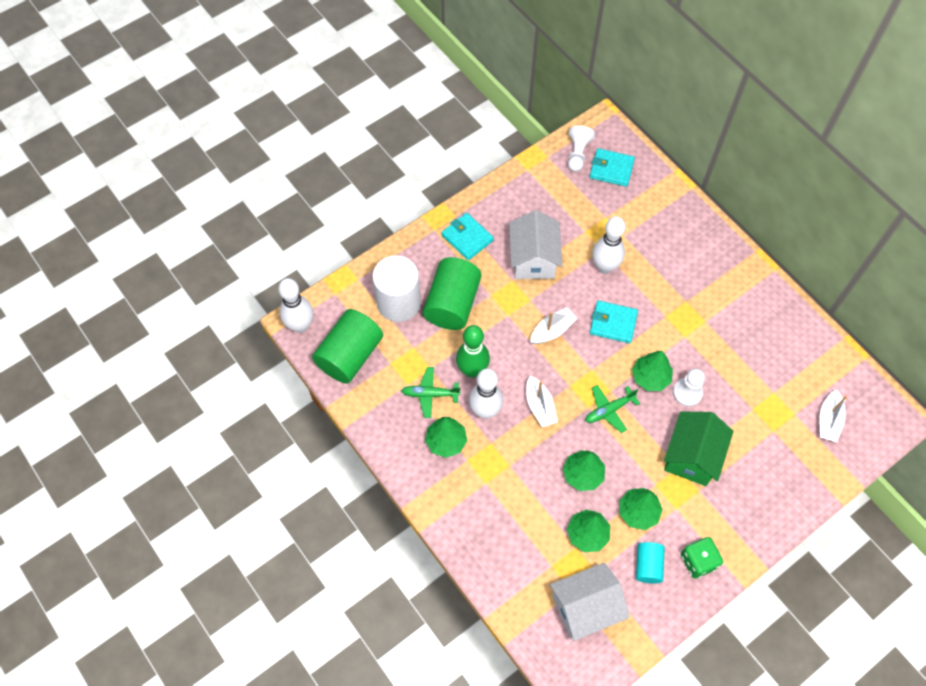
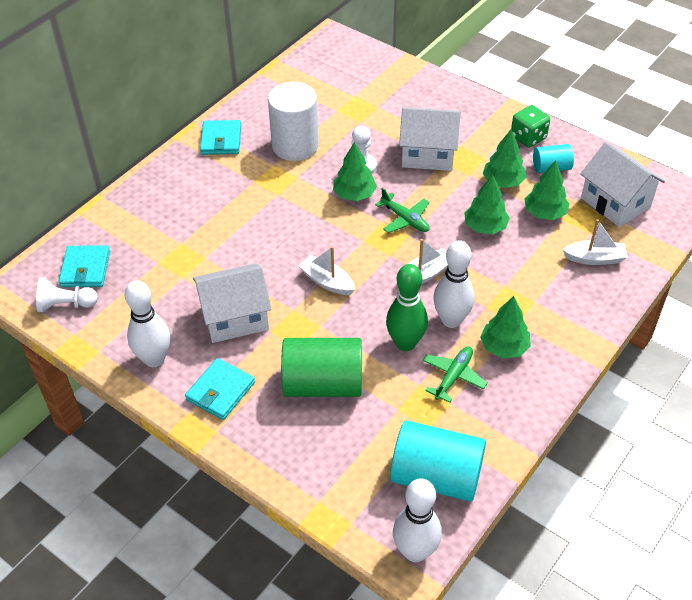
camera: 105 degrees left, 15 degrees down
(350, 355) = (436, 476): green cylinder -> turquoise cylinder
(398, 303) = (340, 442): white cylinder -> white cylinder (295, 145)
(430, 394) = (453, 376): green plane -> green plane turned 135 degrees counterclockwise
(605, 267) = (228, 251): white bowling pin -> white bowling pin (154, 359)
(613, 323) = (300, 233): turquoise wallet -> turquoise wallet (221, 140)
(692, 456) = (428, 154): green house -> white house
(828, 420) = (352, 76): white boat -> white boat (594, 258)

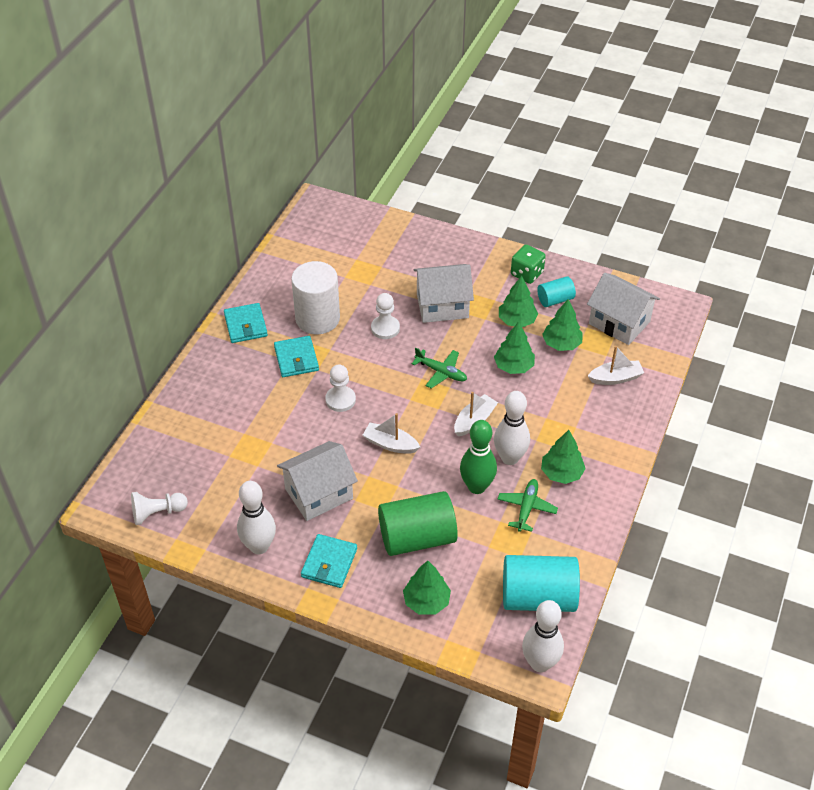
camera: 15 degrees left, 0 degrees up
(85, 269) = (163, 475): turquoise wallet -> turquoise wallet (296, 359)
(290, 228) = (340, 400): none -> white pawn
(354, 194) = (388, 357): green tree -> green tree (426, 601)

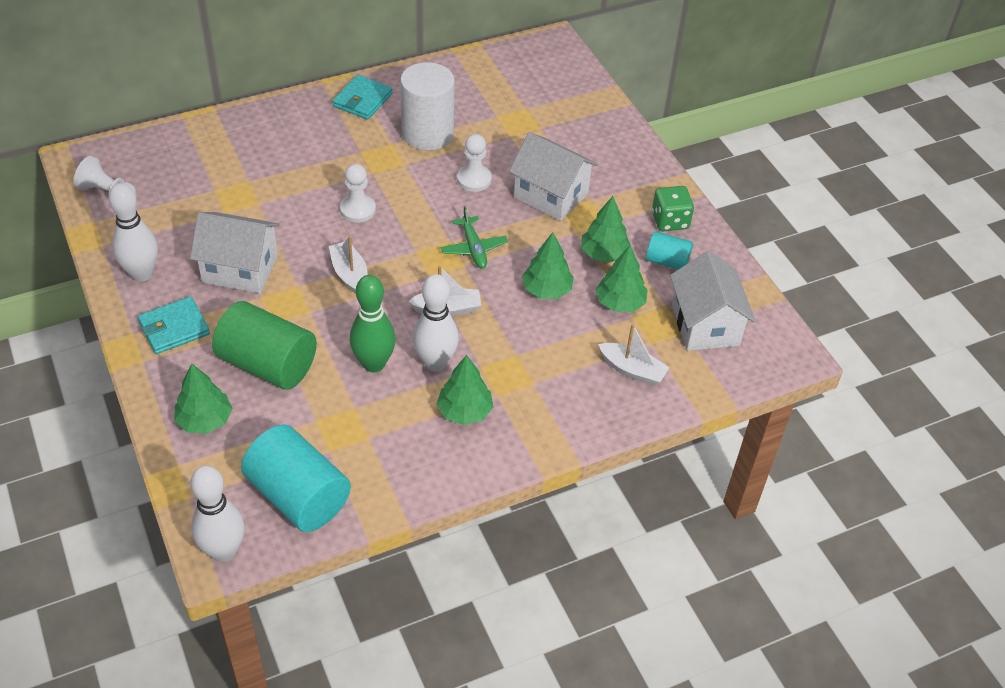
camera: 40 degrees right, 0 degrees up
(296, 359) = (367, 153): turquoise wallet -> none
(526, 508) = (392, 415): green plane -> none

